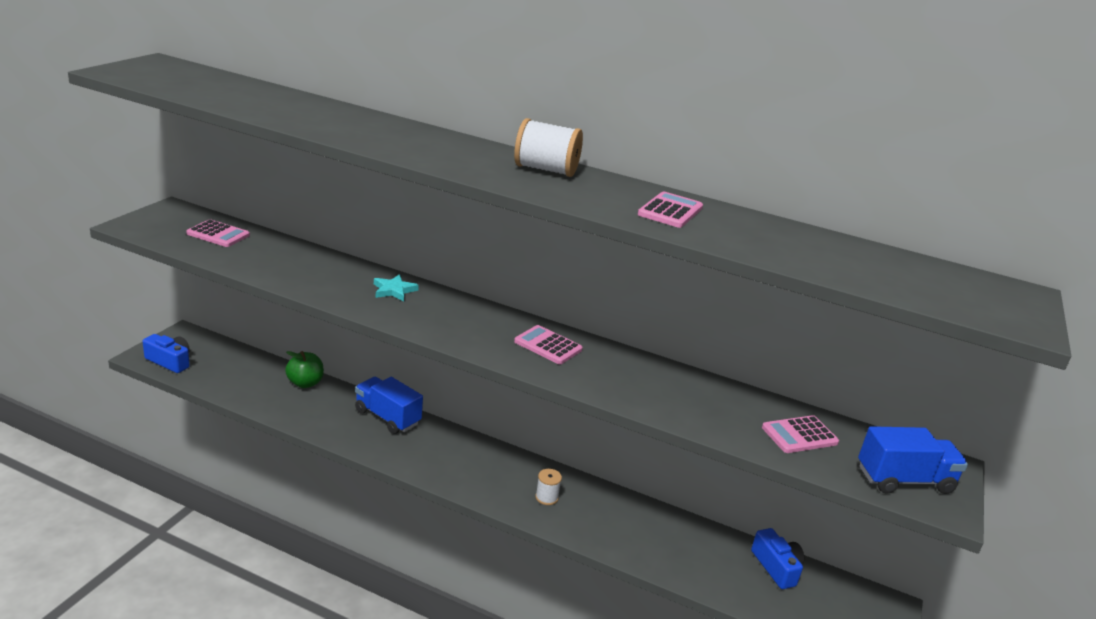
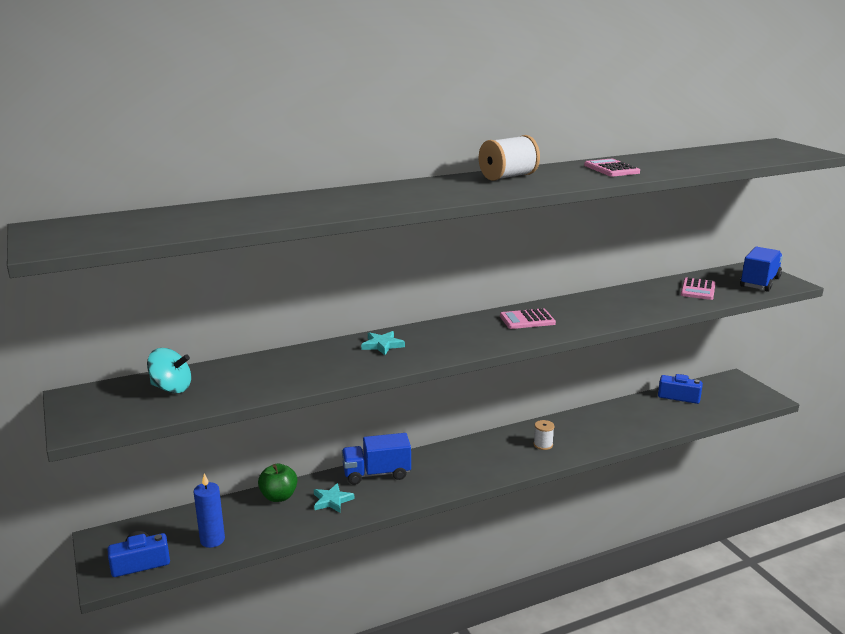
camera: 45 degrees left, 5 degrees down
(218, 234) = (171, 388): pink calculator -> turquoise spinning top
(222, 378) = (212, 540): none -> blue candle
(325, 411) = (332, 500): none -> turquoise star

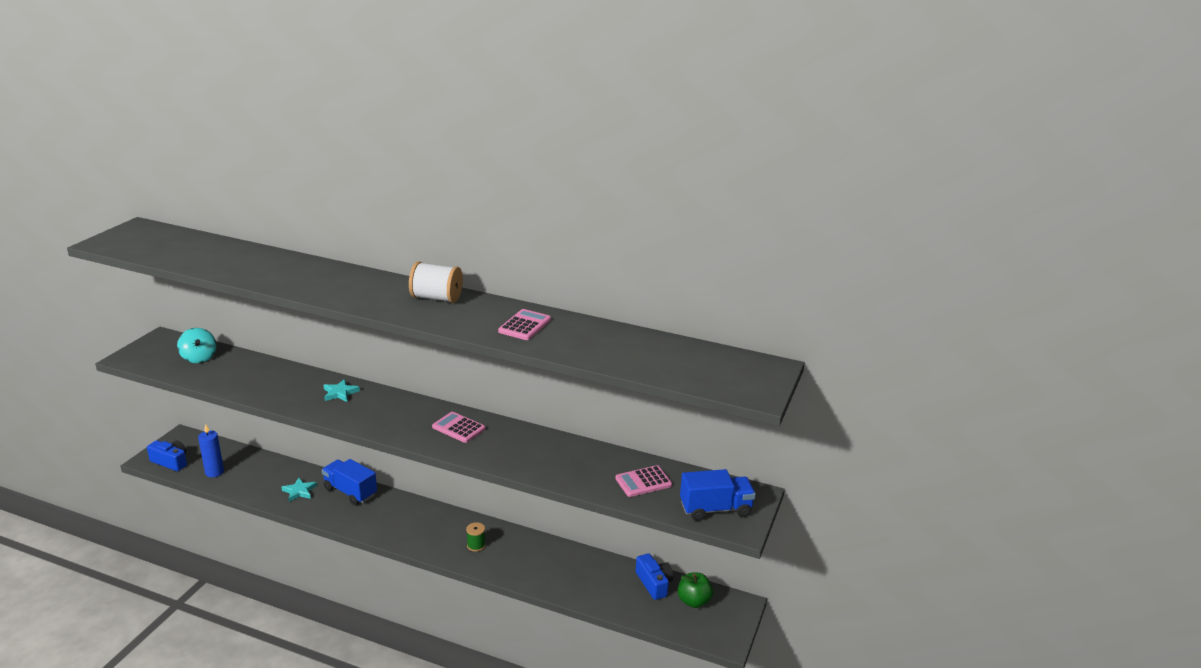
camera: 45 degrees right, 5 degrees up
(279, 496) = (283, 469): green apple -> green apple (693, 601)
(543, 445) = (476, 545): white spool -> green spool

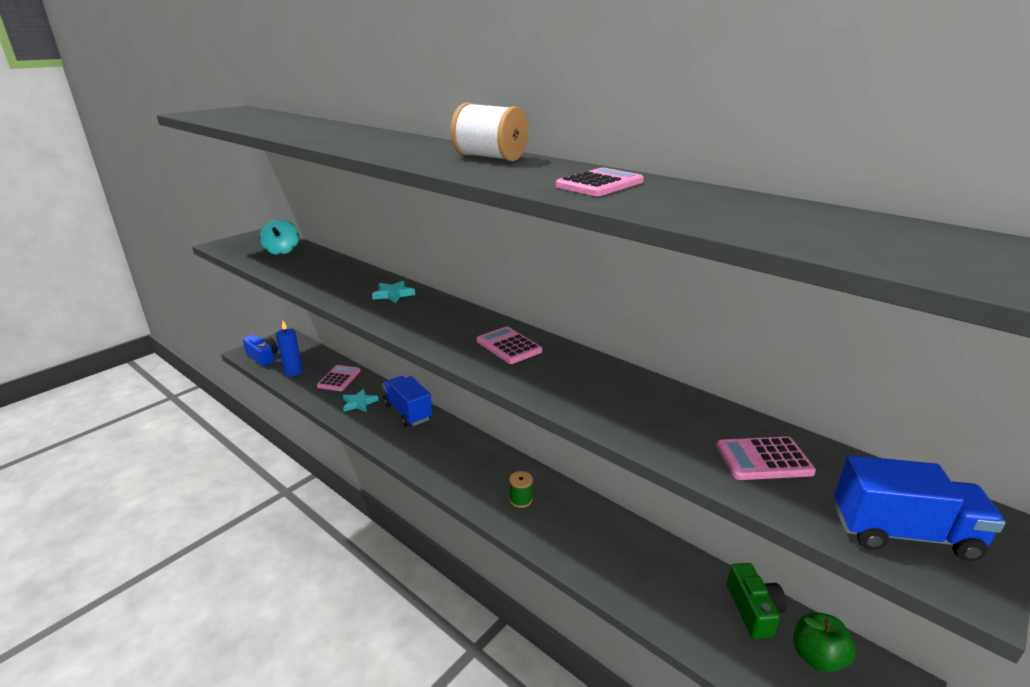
camera: 20 degrees right, 0 degrees up
(266, 471) = (339, 379): none -> pink calculator
(654, 583) = (753, 610): blue camera -> green camera

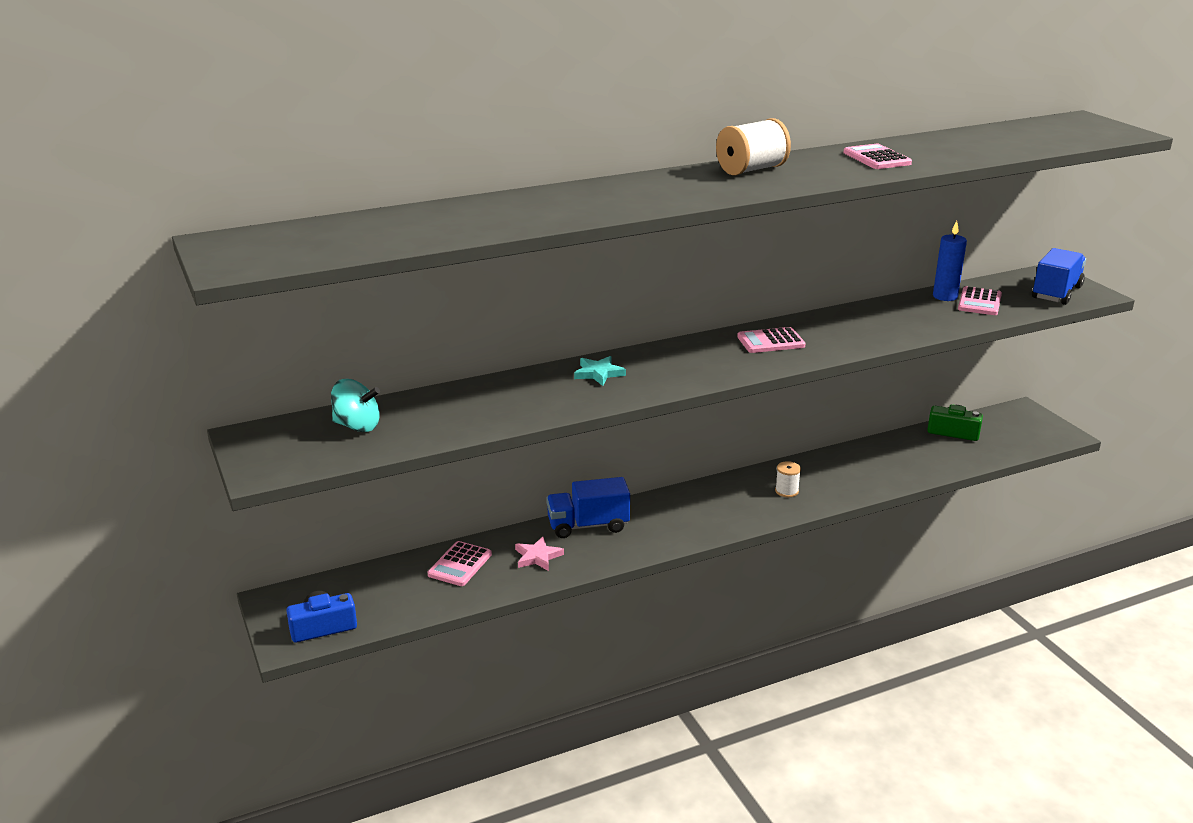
camera: 65 degrees left, 0 degrees up
(293, 372) = (402, 601): blue candle -> blue candle (945, 296)
(339, 379) = (460, 564): pink calculator -> pink calculator turned 105 degrees counterclockwise
(359, 403) = (537, 556): turquoise star -> pink star
(520, 499) = (786, 491): green spool -> white spool
(817, 657) = (997, 426): green apple -> none

